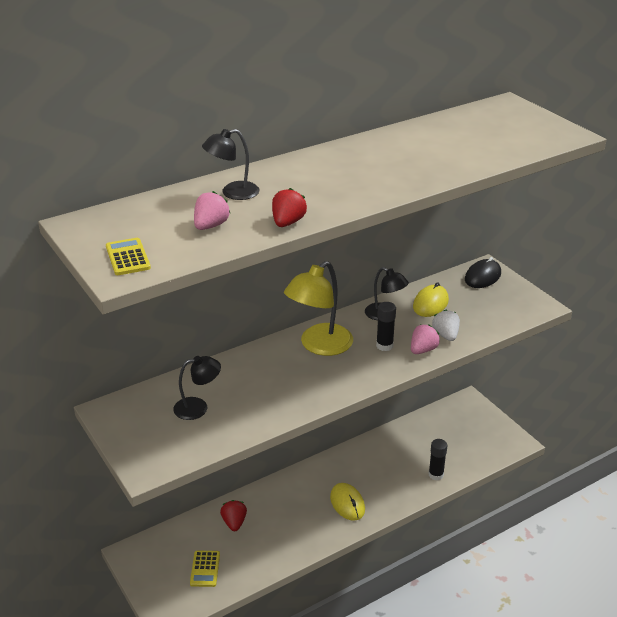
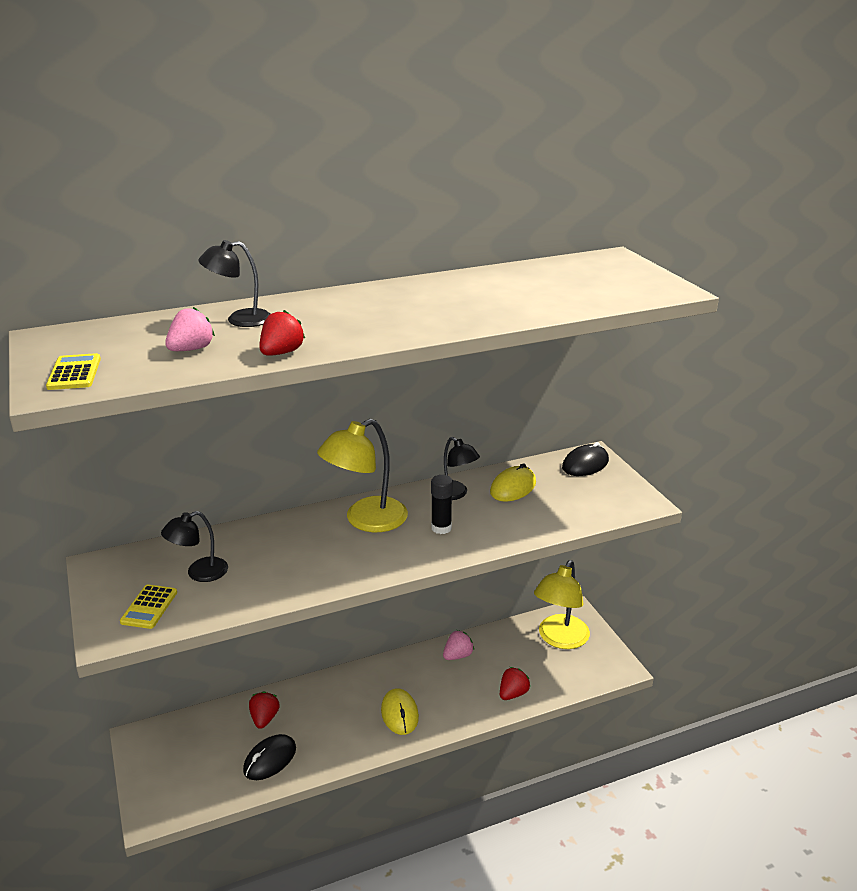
camera: 10 degrees right, 5 degrees down
(198, 407) = (199, 573): black lamp -> black lamp turned 150 degrees clockwise
(205, 569) = (213, 768): yellow calculator -> yellow calculator (149, 607)
(251, 555) = (270, 759): none -> black mouse
(423, 350) = (484, 537): pink strawberry -> pink strawberry (458, 655)
(436, 475) = (513, 694): black glue stick -> red strawberry
(445, 335) = (518, 524): white strawberry -> none
(461, 424) = (559, 639): none -> yellow lamp

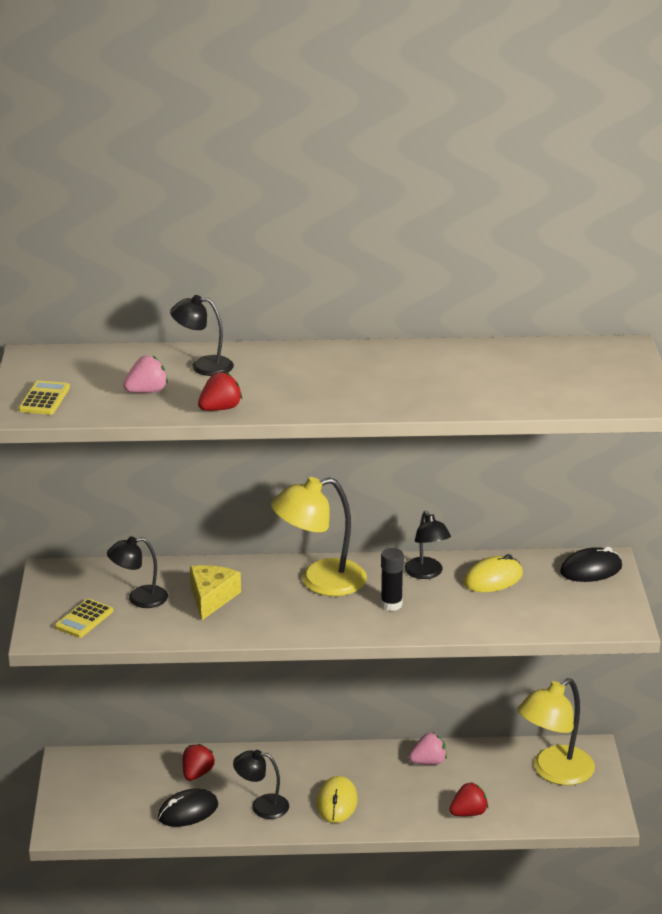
camera: 20 degrees right, 0 degrees up
(271, 557) = (211, 598): none -> yellow cheese
(335, 735) = (262, 806): none -> black lamp

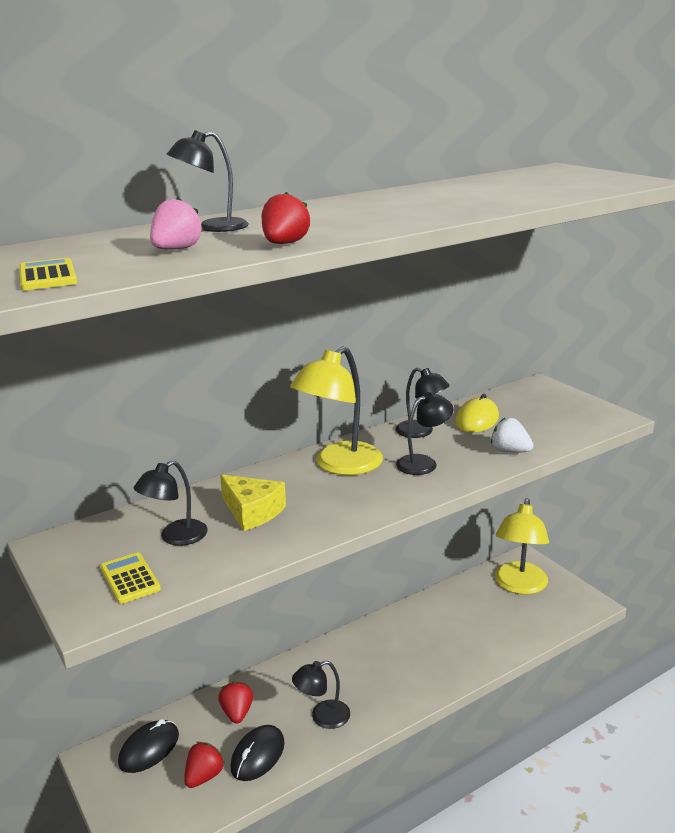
camera: 30 degrees left, 5 degrees down
(84, 619) = (130, 579): yellow calculator -> yellow calculator turned 150 degrees clockwise
(211, 598) = (252, 512): yellow cheese -> yellow cheese turned 150 degrees clockwise
(337, 802) = (384, 683): yellow mouse -> none
(391, 604) = (423, 463): black glue stick -> black lamp
(428, 762) = (423, 616): pink strawberry -> none
(468, 813) = (494, 645): red strawberry -> red strawberry (204, 776)
(478, 621) = (510, 451): none -> white strawberry
(591, 569) = (536, 393): black mouse -> black mouse (149, 749)

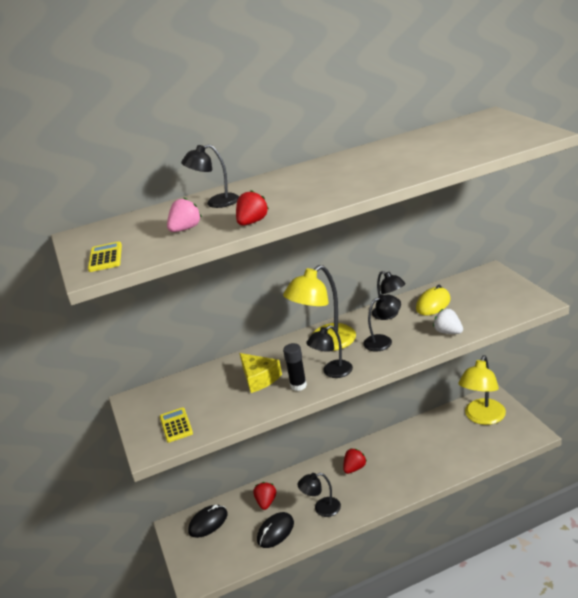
camera: 15 degrees right, 5 degrees up
(175, 537) = (208, 396): black lamp -> black lamp (332, 372)
(204, 776) = (240, 543): red strawberry -> red strawberry (354, 468)
(315, 519) = (298, 385): none -> black glue stick

